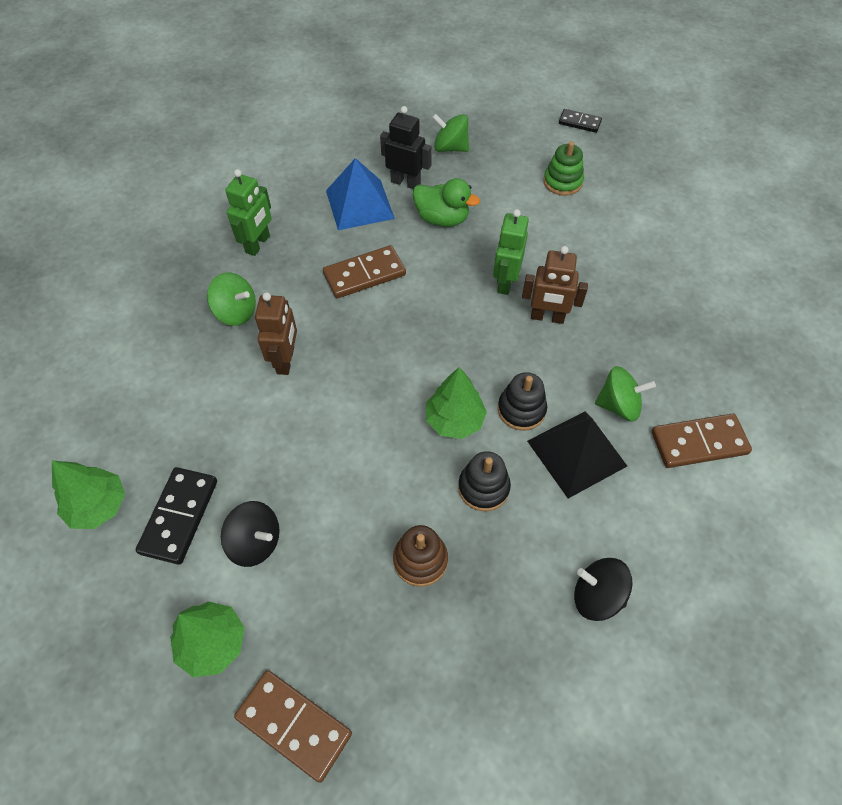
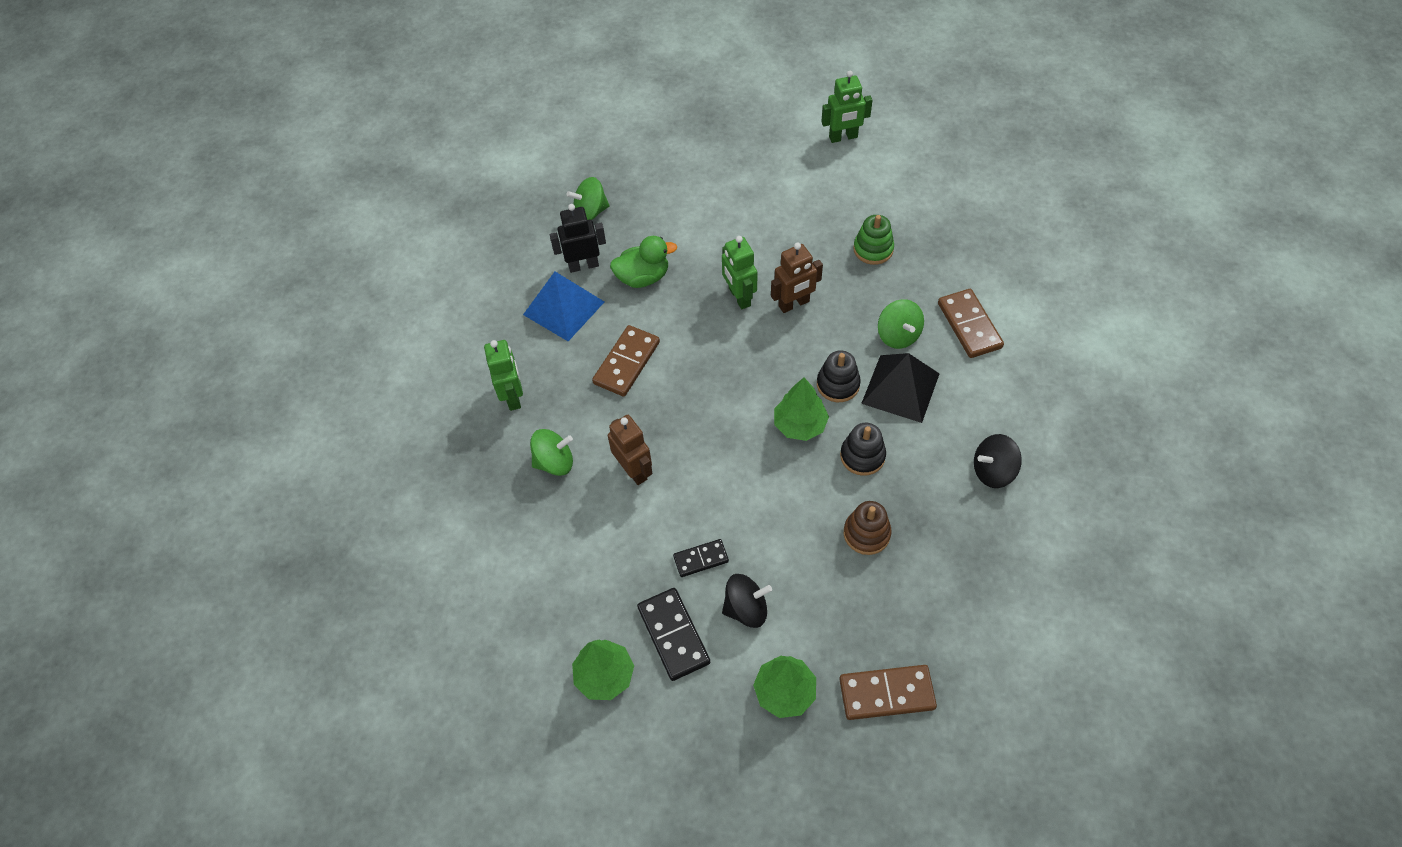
camera: 35 degrees left, 0 degrees up
(562, 182) = (707, 187): green stacking toy -> green stacking toy (873, 249)
(579, 123) = (674, 126): black domino -> black domino (701, 559)
(618, 405) = (898, 335): green spinning top -> green spinning top turned 105 degrees clockwise
(699, 443) = (969, 325): brown domino -> brown domino turned 60 degrees counterclockwise
(723, 210) = (843, 137): none -> green robot

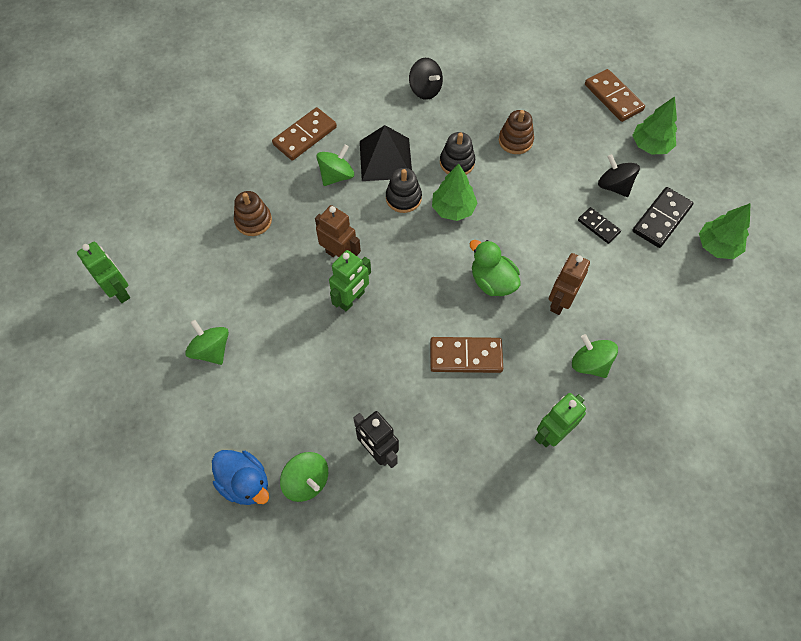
camera: 120 degrees left, 5 degrees up
(564, 308) = (436, 442): blue pyramid -> none
(615, 175) = (245, 483): none -> blue duck
(643, 277) = (367, 388): green duck -> green duck (492, 282)
(746, 183) = (211, 350): none -> green spinning top
(873, 249) = (253, 221): green stacking toy -> brown stacking toy

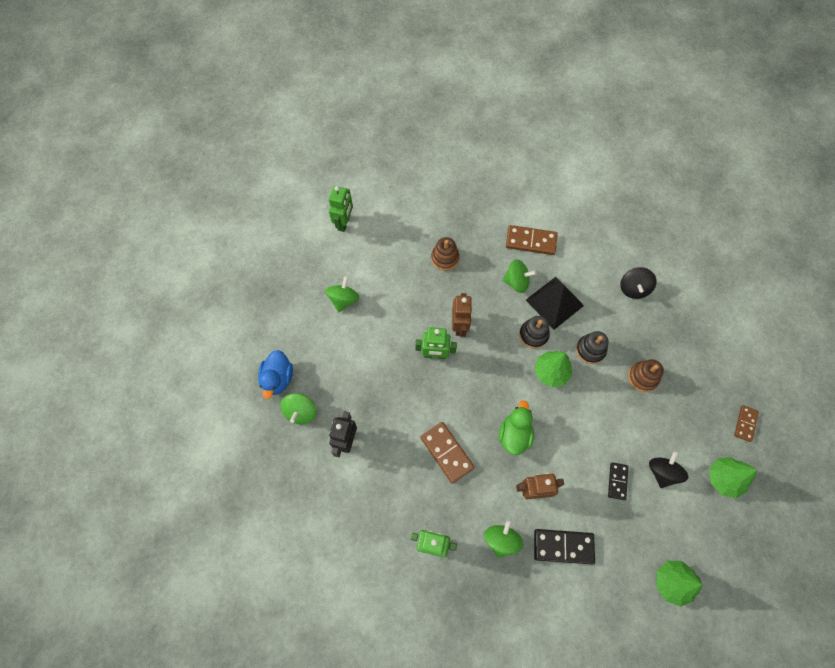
camera: 55 degrees right, 5 degrees up
(613, 97) = (745, 423): brown domino -> brown domino, size x0.61
(661, 219) = (662, 525): black domino -> black domino (563, 546)

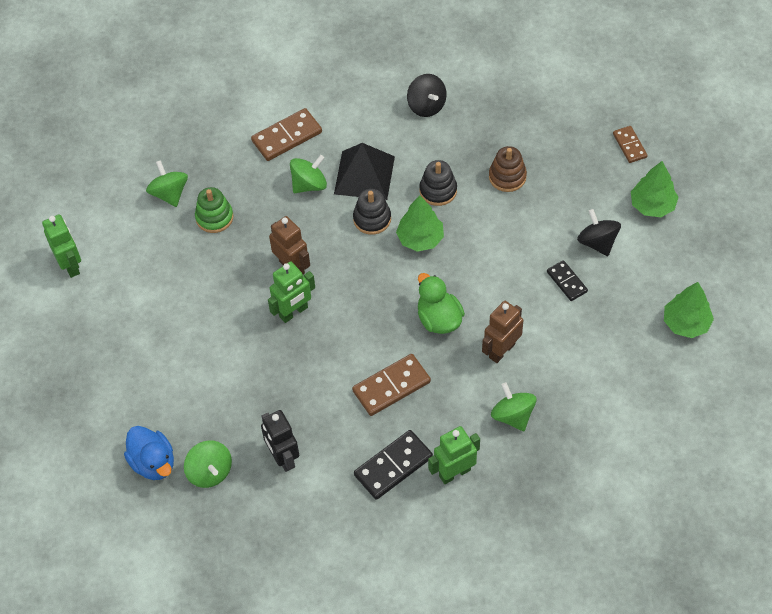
camera: 40 degrees left, 10 degrees down
(343, 300) = (147, 337): green spinning top -> green spinning top (169, 193)
(445, 258) = (214, 217): brown stacking toy -> green stacking toy
(447, 452) = (391, 386): brown domino -> brown domino turned 45 degrees counterclockwise
(563, 546) = (571, 373): black domino -> black domino (393, 466)

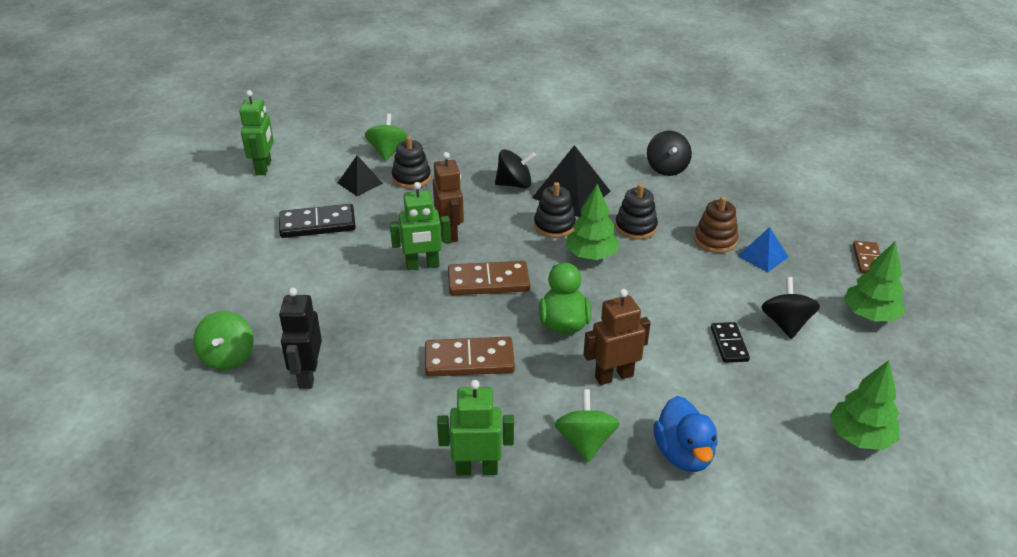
camera: 25 degrees right, 20 degrees down
(153, 463) = (185, 327): blue duck -> blue duck (683, 454)
(173, 244) = (360, 183): none -> black pyramid
(214, 217) = (411, 178): green stacking toy -> black stacking toy
(287, 136) = (521, 149): brown domino -> brown domino (488, 281)
(309, 184) = (514, 184): green spinning top -> black spinning top
(393, 466) = (413, 432): black domino -> black domino (317, 224)
(551, 178) = (763, 256): none -> blue pyramid

